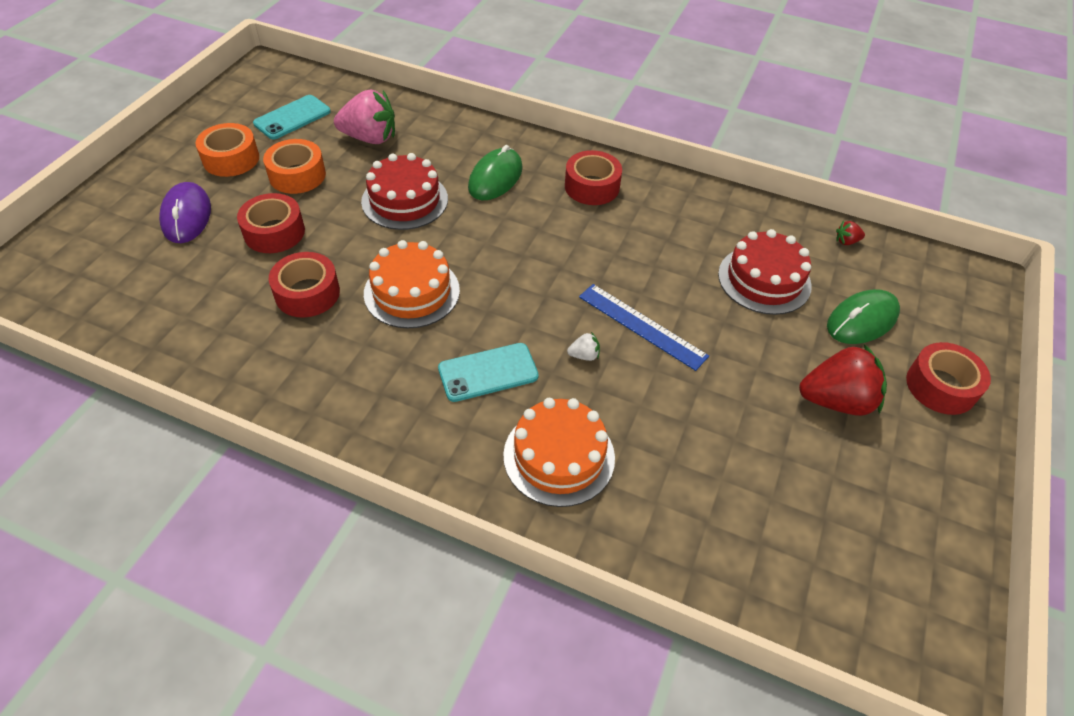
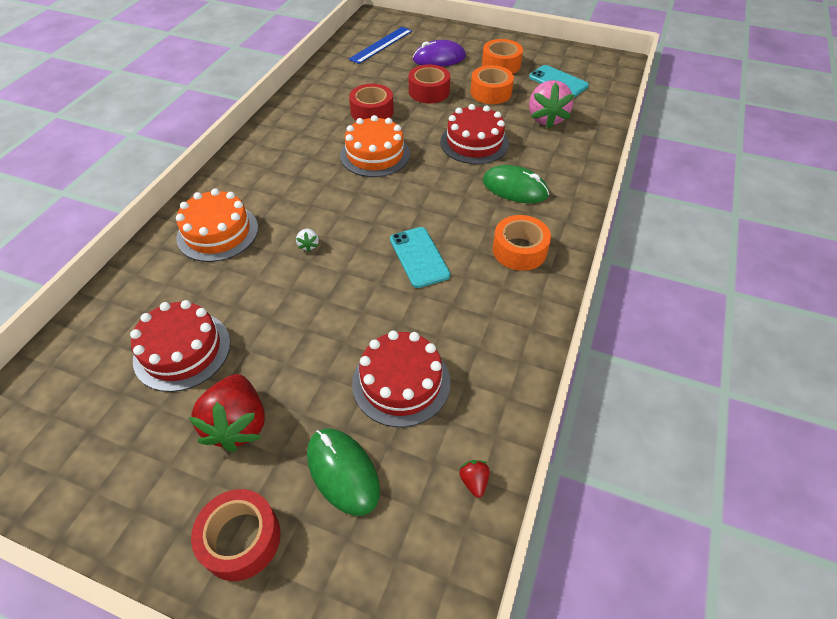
camera: 90 degrees right, 0 degrees up
(488, 372) = (296, 195): turquoise phone -> turquoise phone (419, 257)
(592, 187) = (519, 250): red tape -> orange tape
(642, 326) = (339, 281): blue ruler -> blue ruler (381, 45)
(757, 465) = (182, 350): none -> red cake

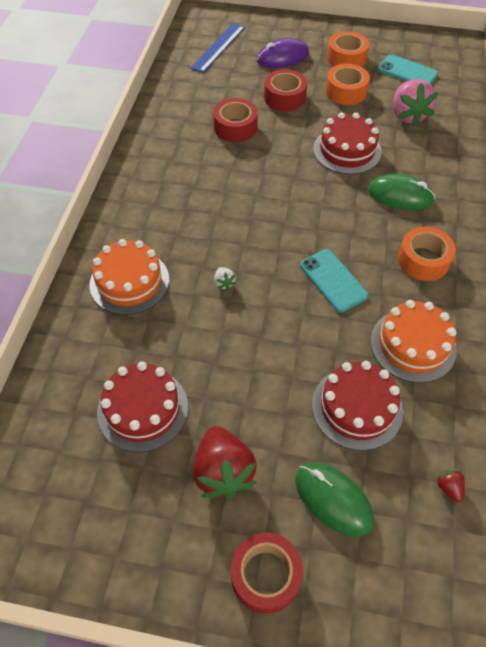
camera: 10 degrees left, 5 degrees up
(375, 154) = (254, 176): orange cake -> orange cake (413, 345)

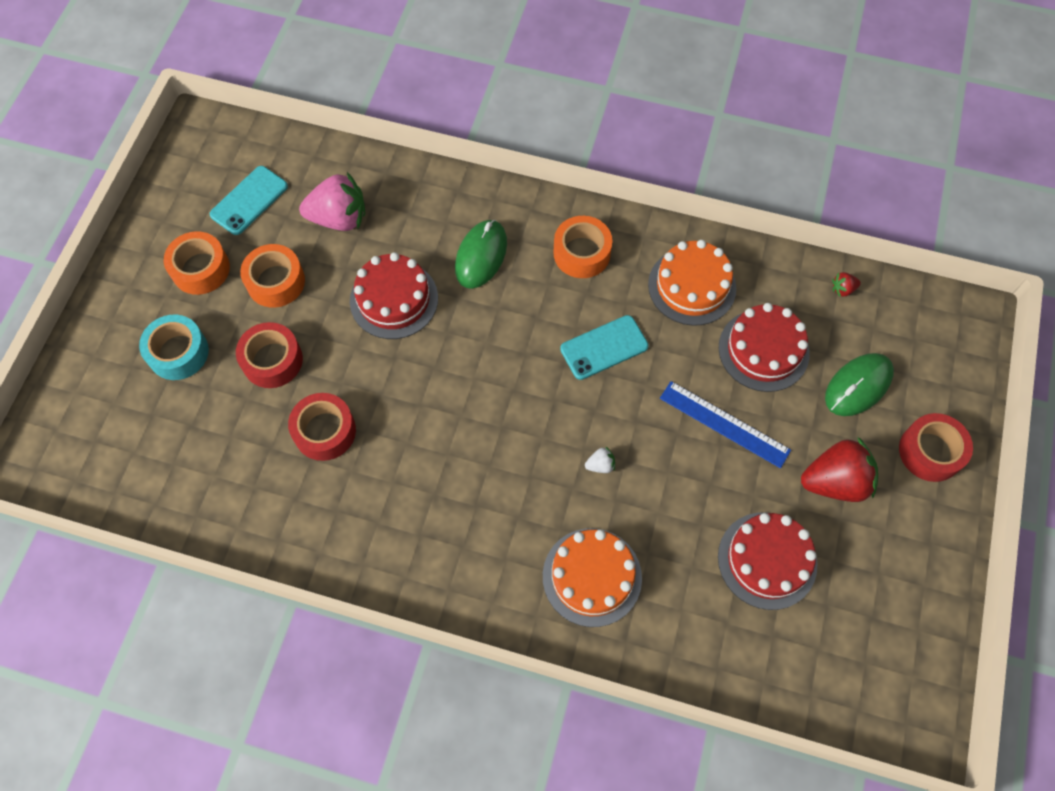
camera: 85 degrees left, 10 degrees up
(218, 47) = (128, 442): blue ruler -> blue ruler (724, 424)
(282, 57) = (178, 352): purple mouse -> turquoise tape

